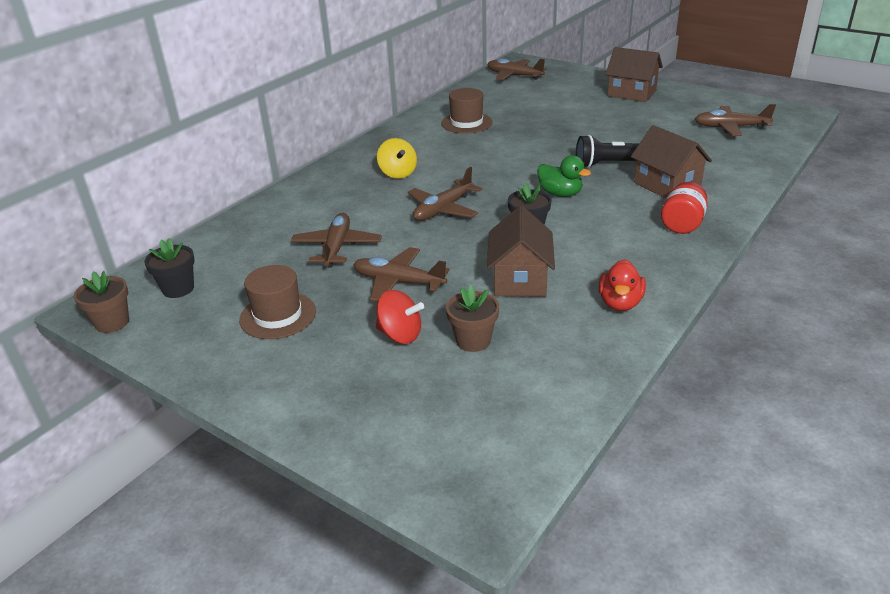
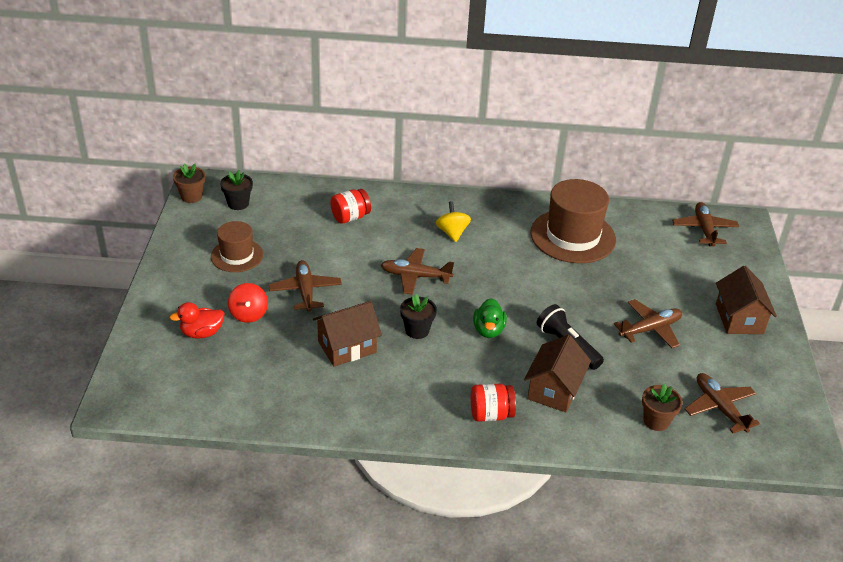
camera: 55 degrees right, 5 degrees up
(303, 221) = (350, 217): none -> red jar
(337, 247) = (328, 247): brown plane -> brown plane (650, 329)
(398, 173) = (452, 233): yellow spinning top -> yellow spinning top turned 135 degrees clockwise
(466, 123) = (573, 236): brown hat -> brown hat, size x1.71
(473, 340) = (262, 348): brown flower pot -> brown flower pot (656, 421)
(620, 303) = (349, 406): red duck -> red duck (202, 333)

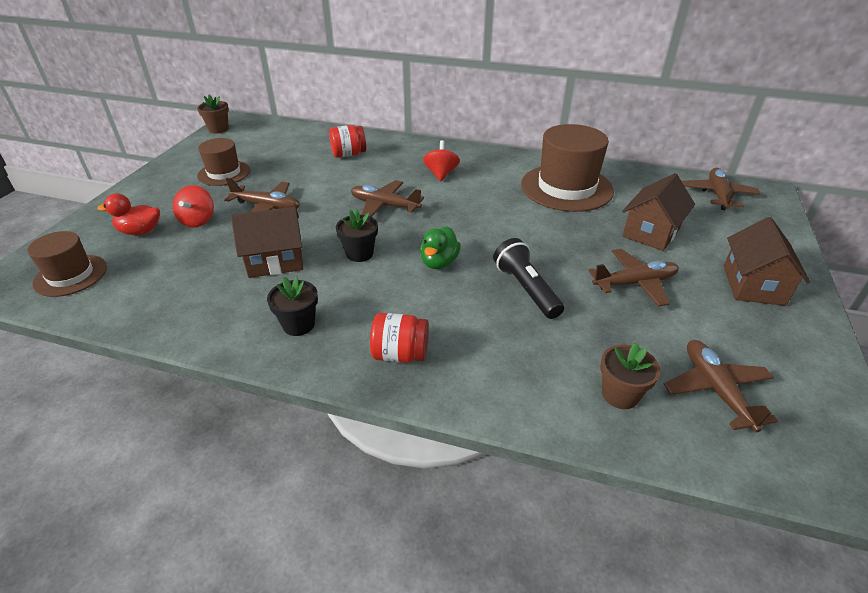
camera: 15 degrees right, 0 degrees up
(172, 385) = (70, 275): none -> brown hat
(238, 203) = (254, 137): black flower pot -> black flower pot (298, 325)
(305, 291) = (267, 207): brown plane -> brown plane turned 105 degrees clockwise
(452, 233) = (441, 174): yellow spinning top -> red spinning top
(554, 390) = (492, 336): brown house -> brown house (651, 232)

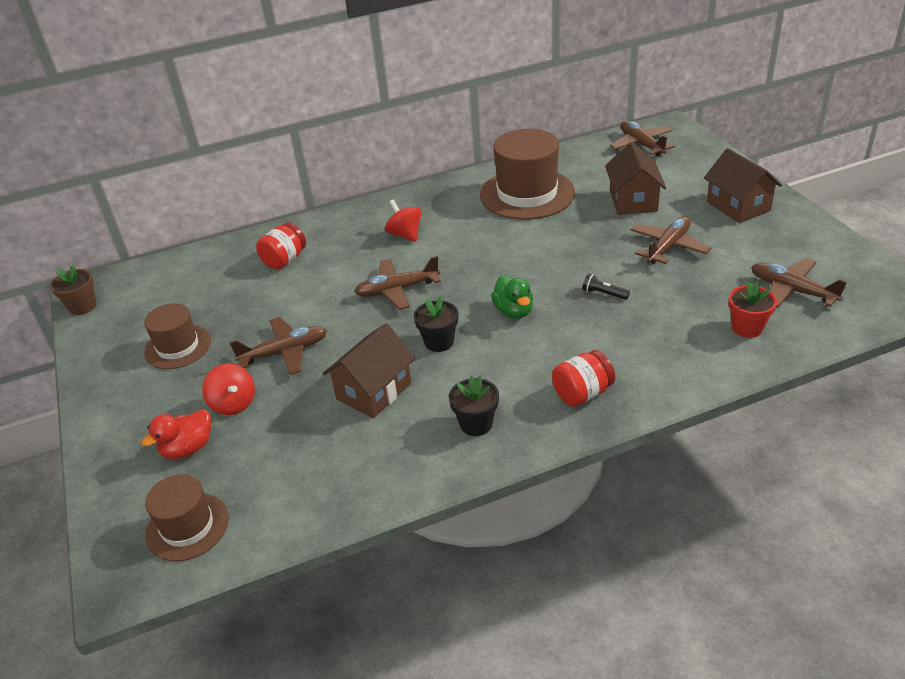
camera: 35 degrees left, 0 degrees up
(526, 289) = (604, 294): black flashlight -> black flashlight, size x0.52
(620, 394) = (747, 328): brown flower pot -> red flower pot

